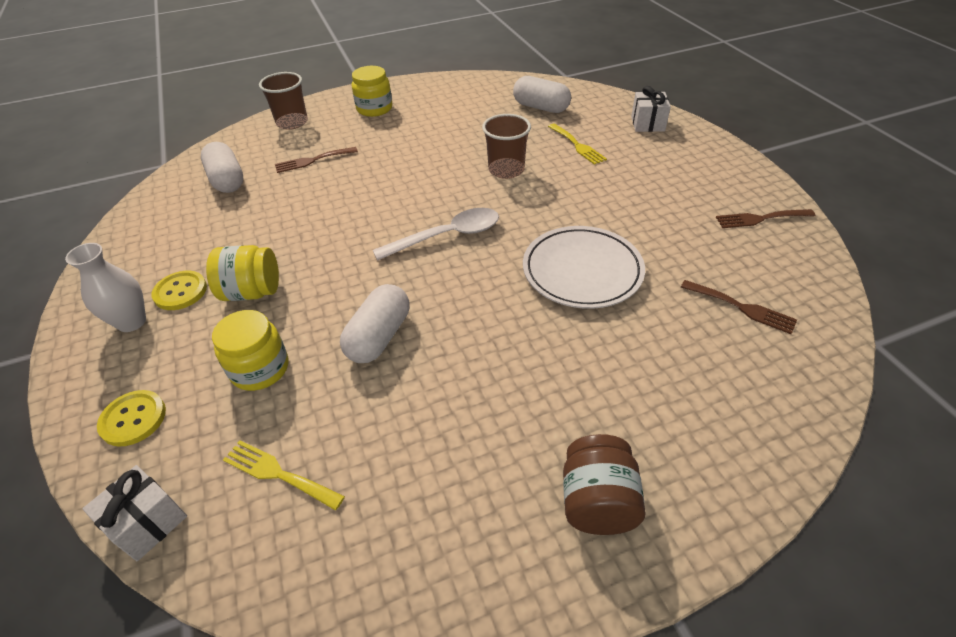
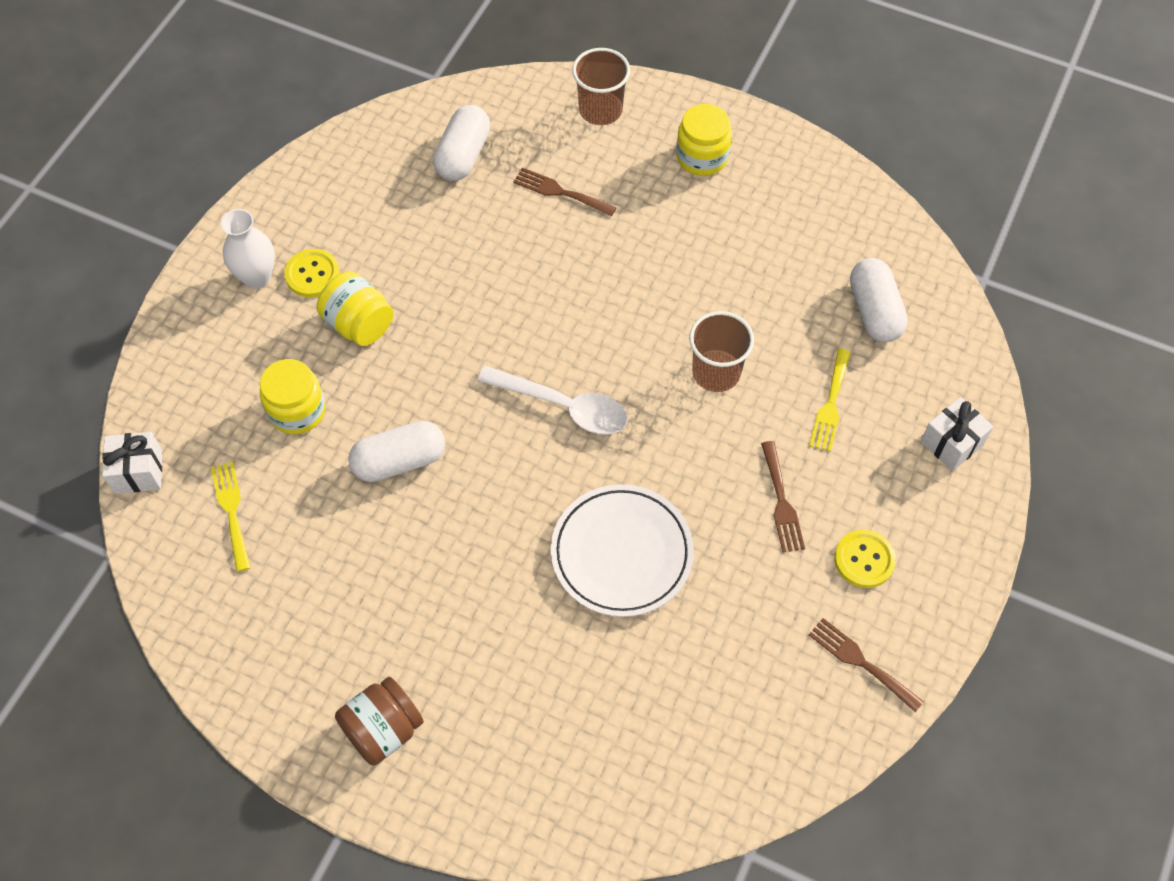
camera: 45 degrees right, 15 degrees up
(133, 419) = (190, 378): yellow button -> yellow button (864, 559)
(742, 308) = (693, 717): brown fork -> brown fork (781, 502)

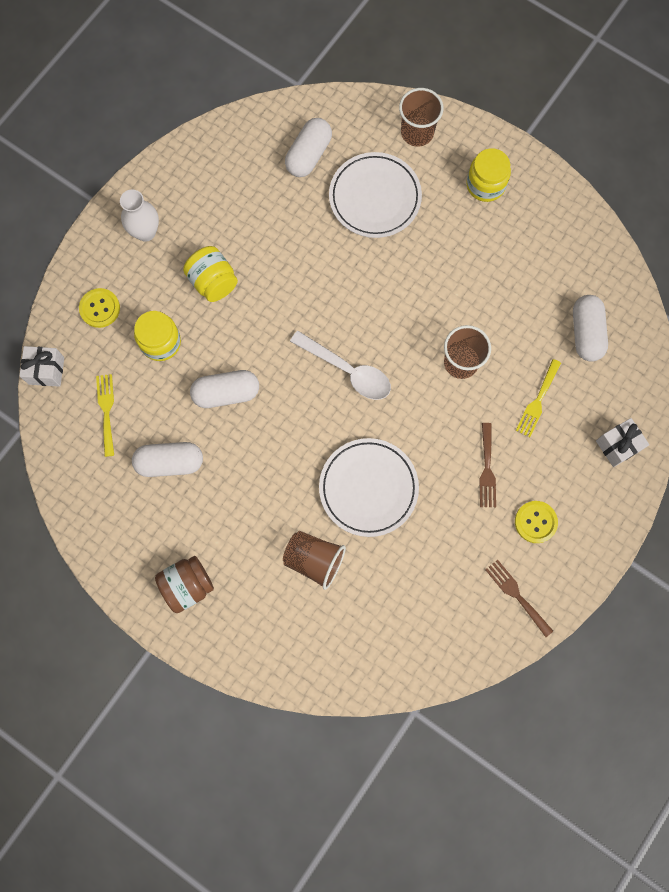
camera: 10 degrees right, 15 degrees up
(312, 274) = (185, 236): yellow button -> yellow button (100, 308)
(333, 565) = (170, 462): none -> white capsule
(560, 192) = (375, 197): brown fork -> white plate
(562, 663) = (314, 560): none -> brown cup

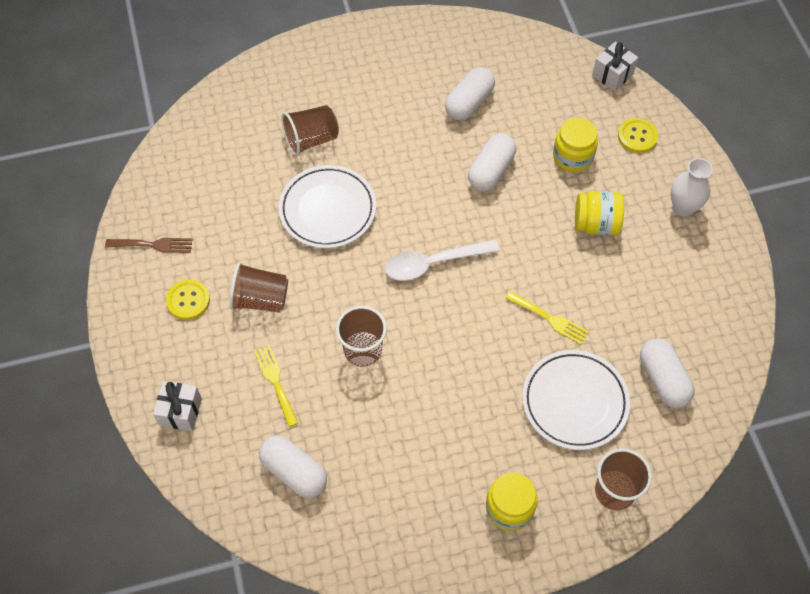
camera: 130 degrees right, 15 degrees down
(106, 411) = (546, 90): yellow fork -> yellow fork (550, 319)
(187, 585) = (370, 58): brown jar -> none
(487, 469) = (260, 299): brown fork -> brown cup

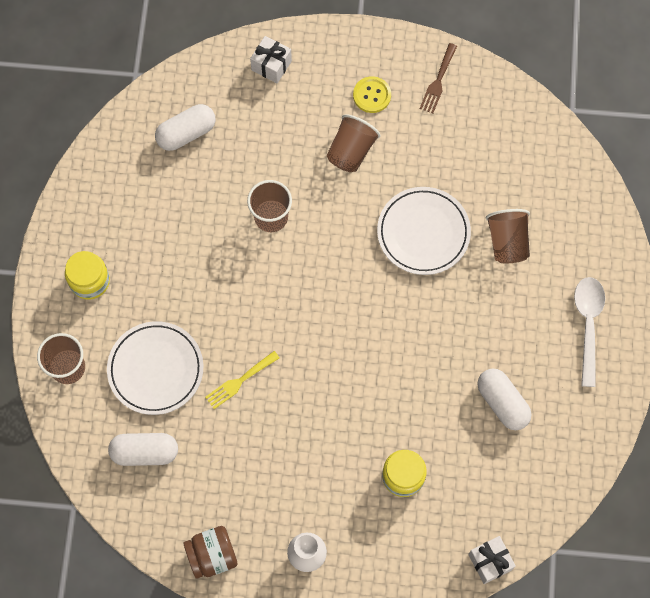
camera: 110 degrees right, 10 degrees up
(275, 382) = (269, 141): yellow fork -> none
(433, 263) = (333, 303): white spoon -> white spoon (588, 325)
(491, 171) = (414, 392): white capsule -> none
(596, 224) = (320, 464): yellow jar -> none
(637, 136) = (404, 551): yellow button -> none
(726, 284) = (212, 555): none -> brown jar

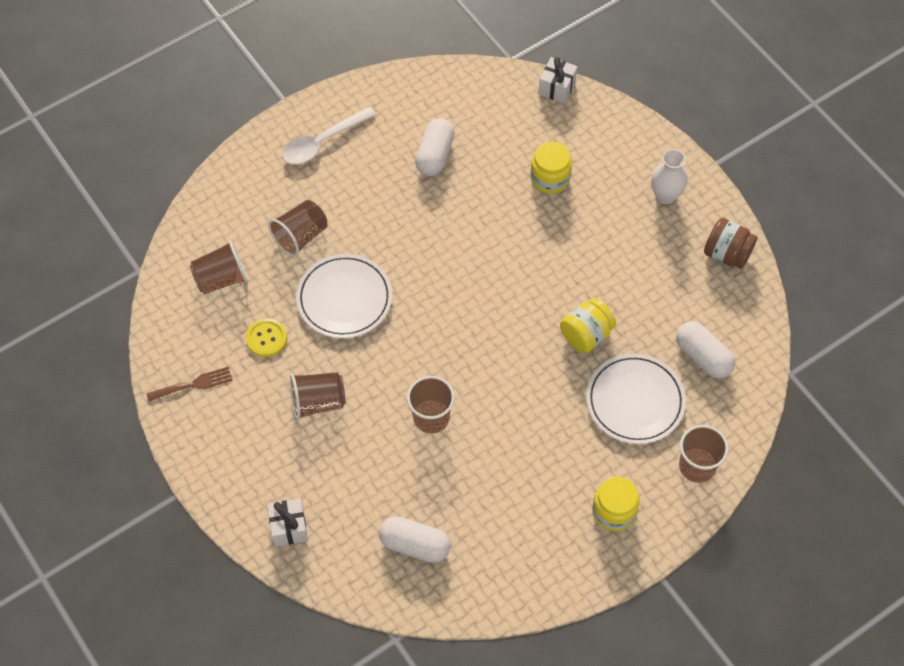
camera: 130 degrees left, 10 degrees down
(239, 381) = (586, 335): yellow fork -> yellow jar
(372, 95) = (250, 425): yellow button -> yellow button (266, 338)
(515, 160) = (221, 279): none -> brown cup

